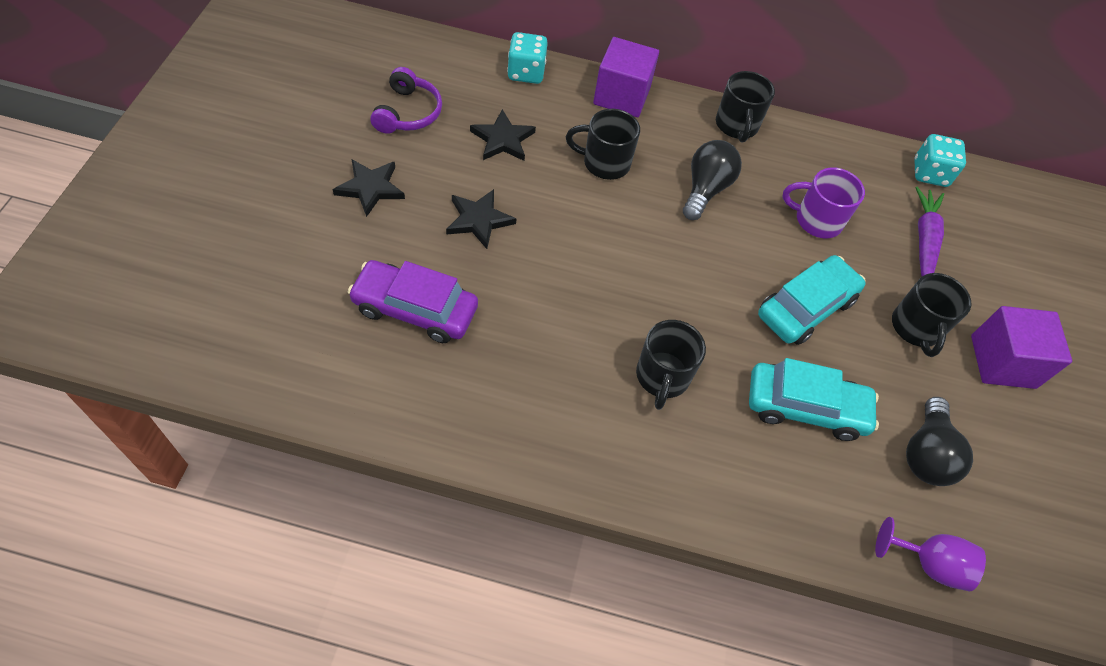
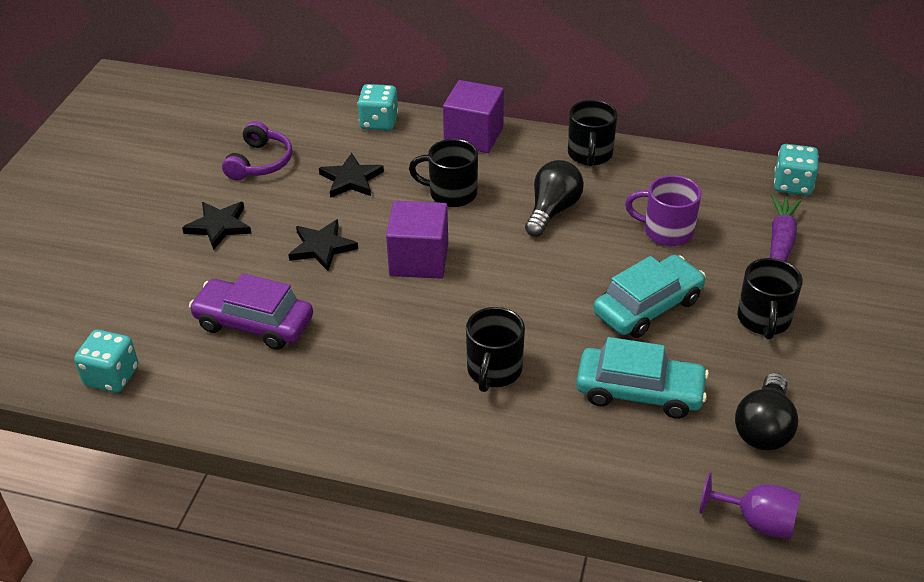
camera: 10 degrees right, 15 degrees down
(269, 369) = (112, 376): none -> turquoise dice
(1002, 362) = (855, 346): purple cube -> purple cube (419, 259)

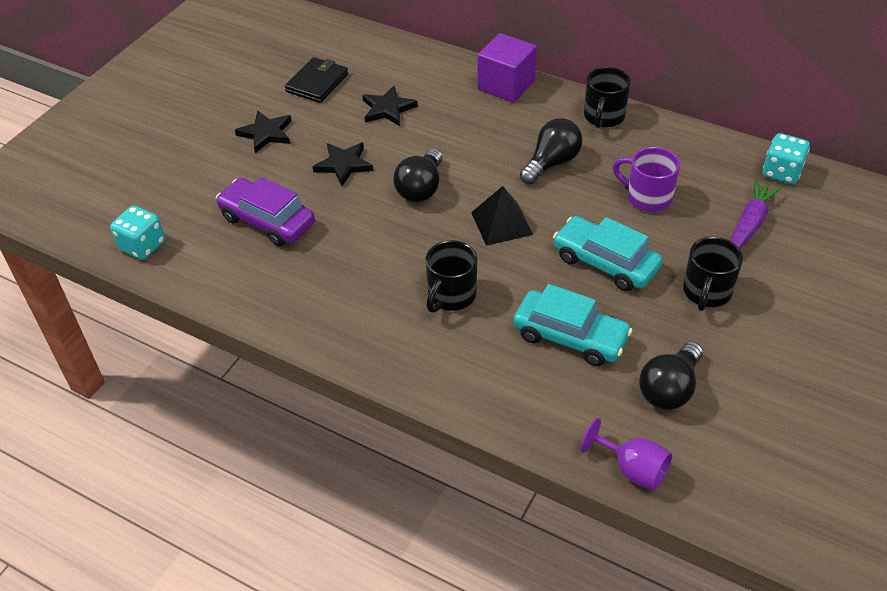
camera: 15 degrees right, 5 degrees up
(260, 162) = (317, 83): purple headphones -> black wallet
(379, 122) = (428, 61): turquoise dice -> none
(419, 259) = (421, 188): purple cube -> black light bulb
(451, 193) = (468, 134): black mug -> none
(521, 283) = (501, 223): none -> black pyramid
(647, 307) = (605, 262): turquoise car -> turquoise car turned 120 degrees counterclockwise

